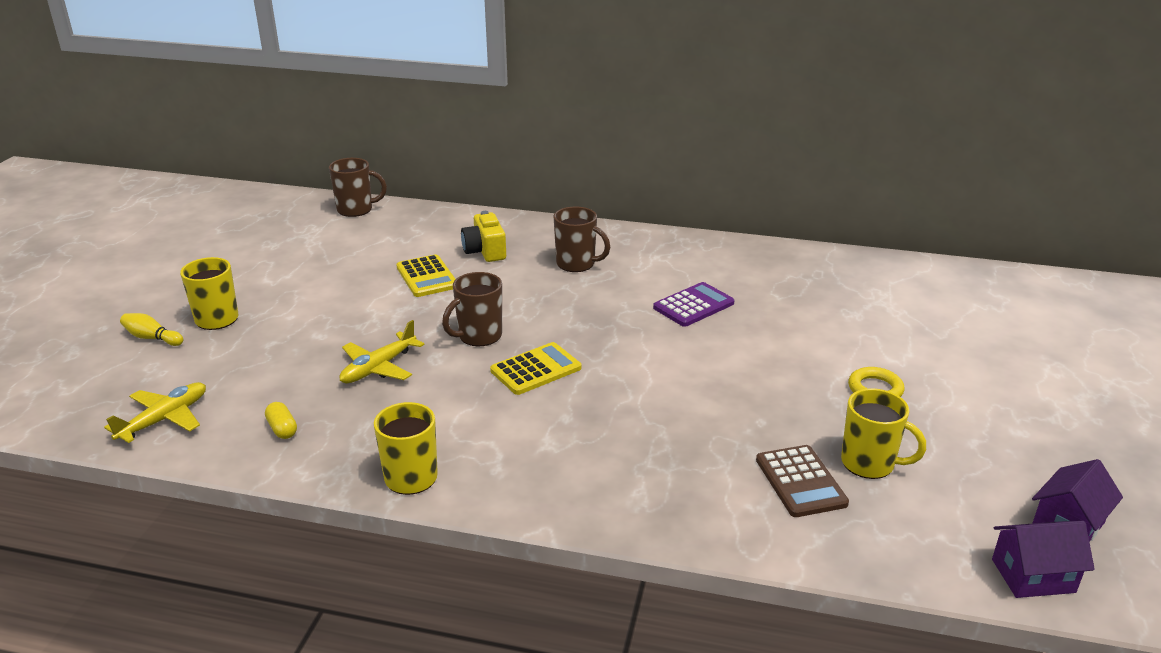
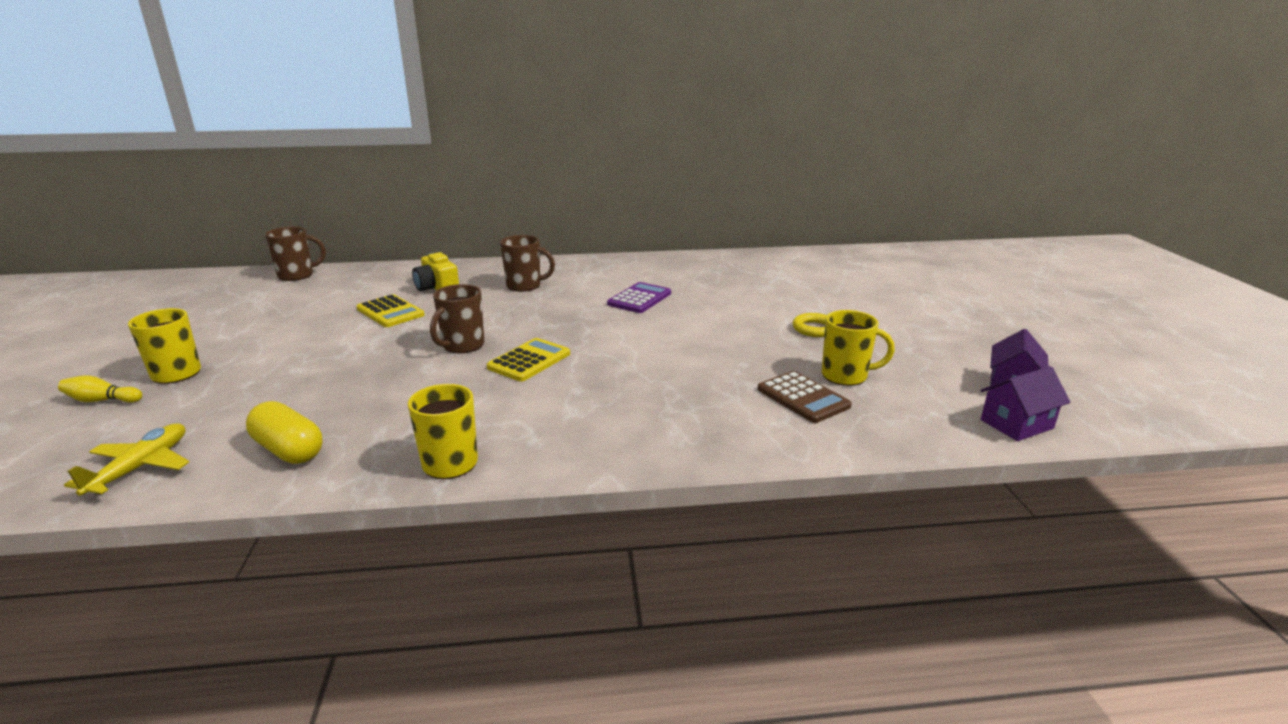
camera: 20 degrees left, 5 degrees down
(282, 429) = (288, 450): yellow capsule -> yellow capsule, size x1.80
(378, 368) = (373, 384): yellow plane -> none

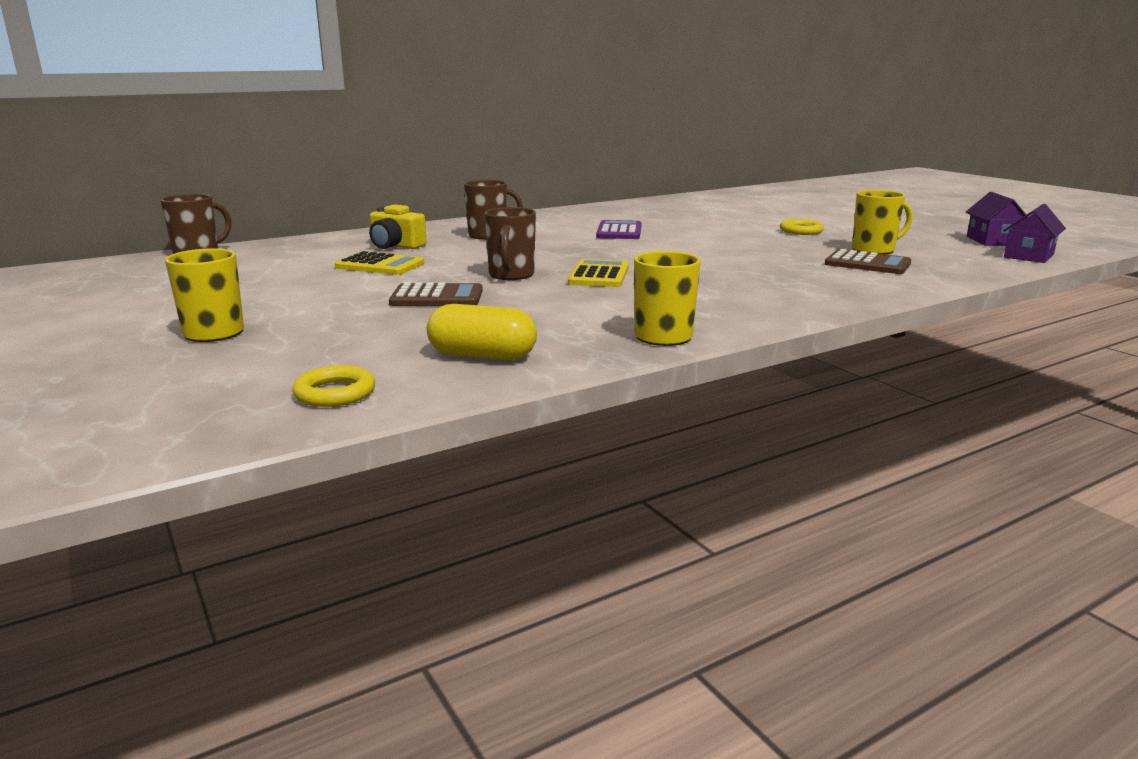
camera: 25 degrees left, 5 degrees down
(102, 400) = (158, 363): yellow bowling pin -> none
(140, 467) = (335, 393): yellow plane -> yellow ring
(368, 363) = (437, 297): none -> brown calculator

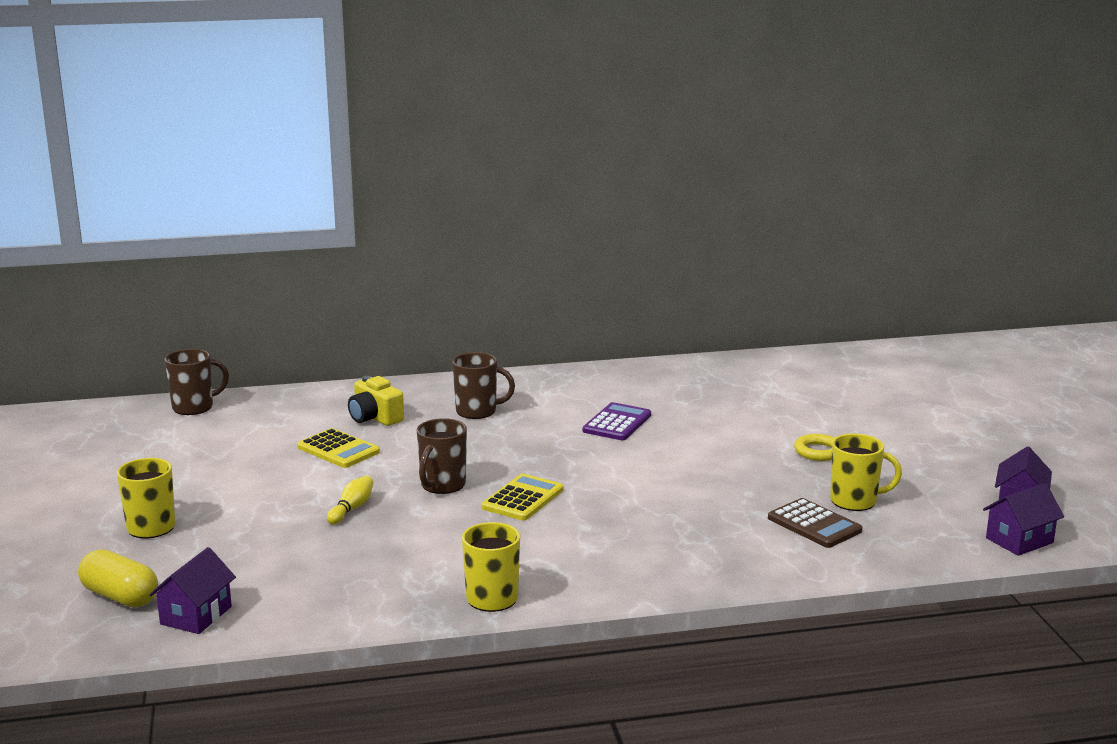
camera: 20 degrees right, 0 degrees up
(335, 393) = (196, 615): yellow ring -> purple house
(437, 297) = (352, 509): brown calculator -> yellow bowling pin
(482, 356) = (328, 594): yellow capsule -> yellow capsule (120, 596)

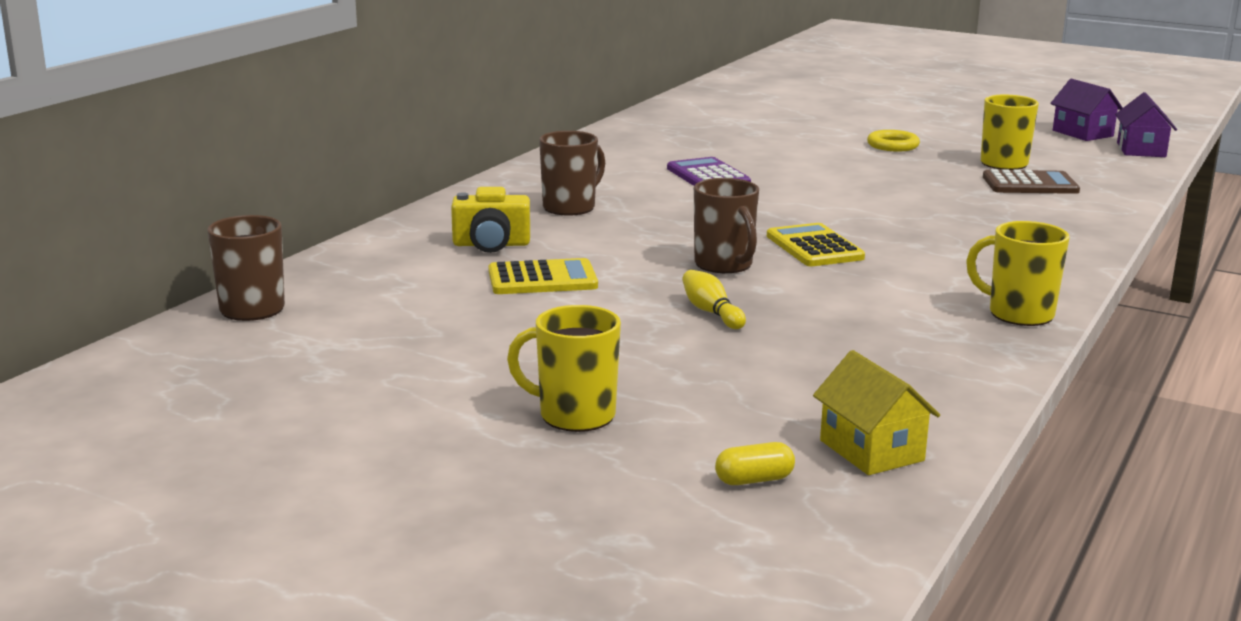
camera: 50 degrees left, 0 degrees up
(120, 596) = (754, 480): yellow capsule -> yellow capsule, size x0.55
(196, 615) = (871, 450): purple house -> yellow house

